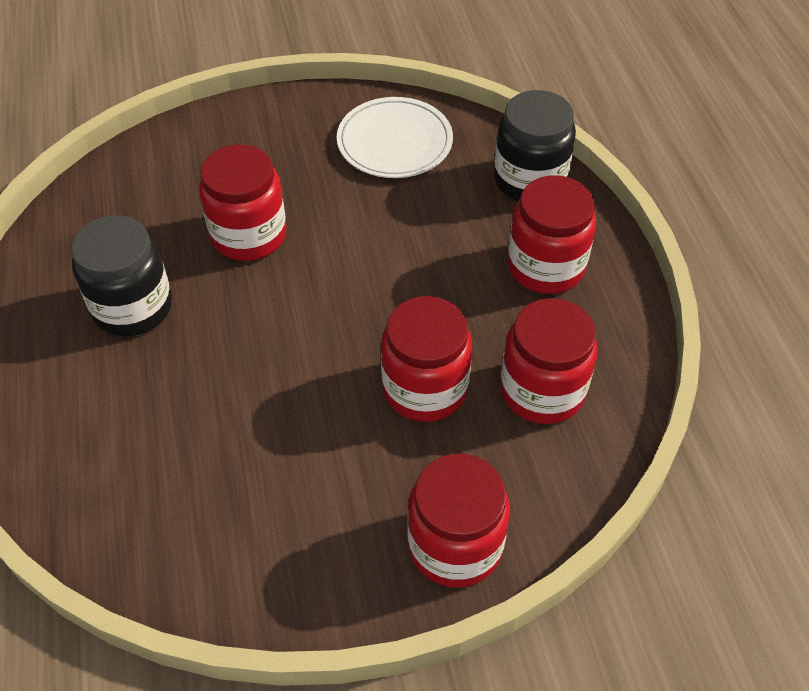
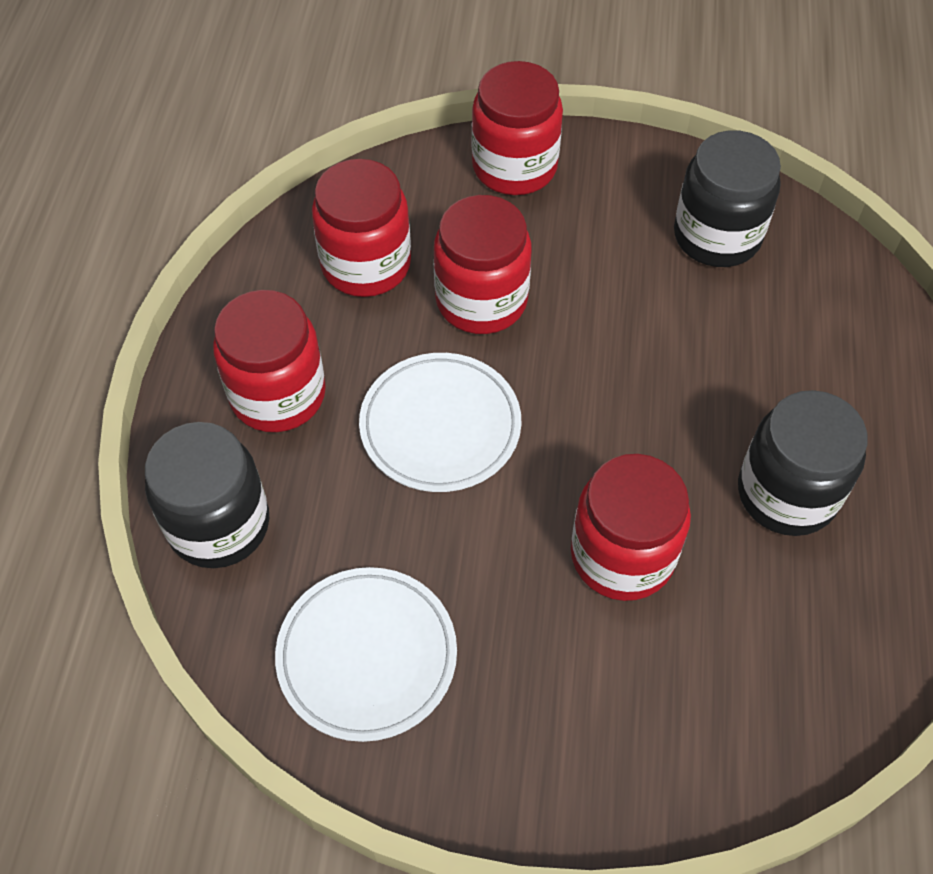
camera: 160 degrees left, 5 degrees up
(222, 526) = (717, 236): none -> black jar
(412, 279) = (440, 426): none -> white plate

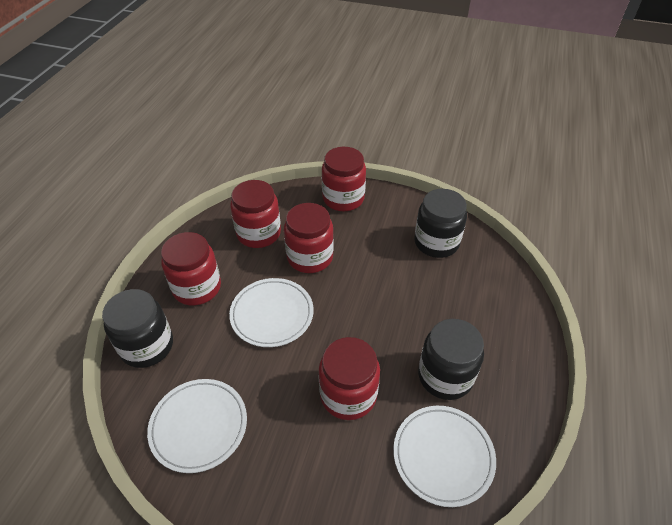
camera: 10 degrees right, 10 degrees down
(812, 634) = (443, 456): none -> white plate

